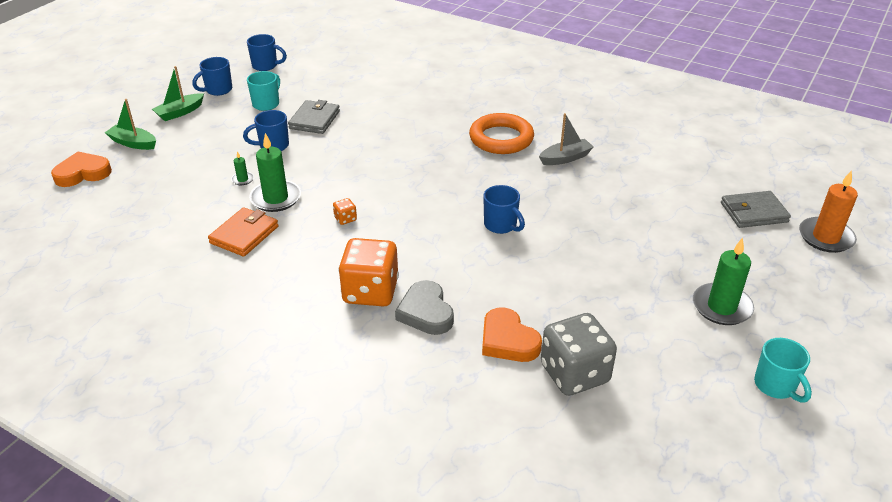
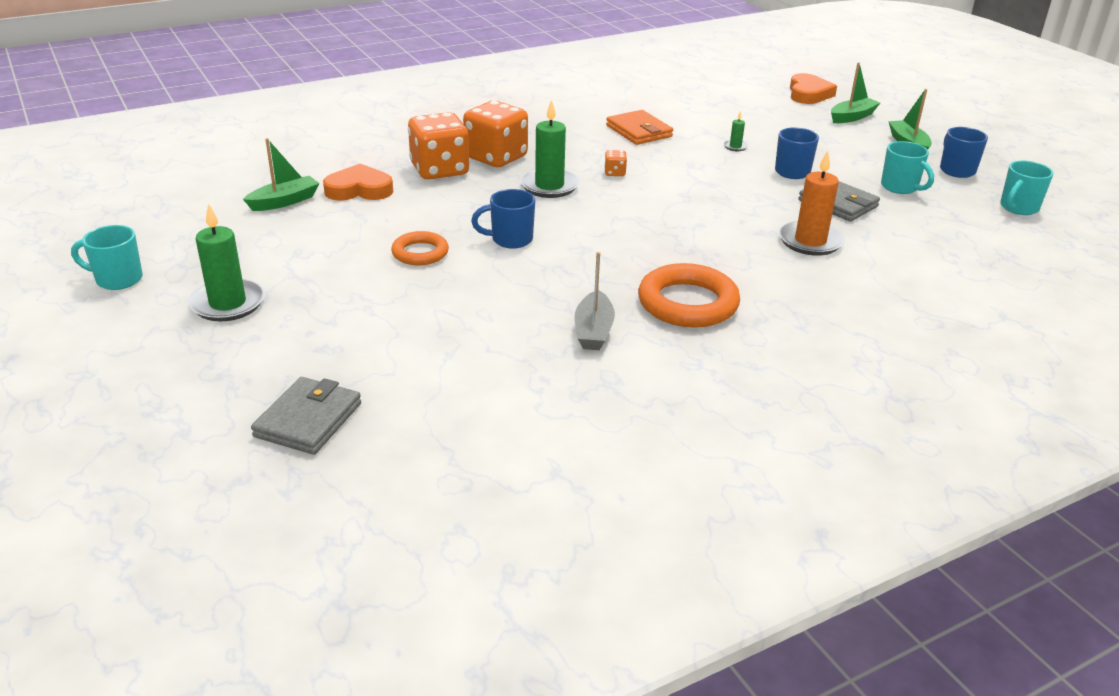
camera: 120 degrees right, 5 degrees down
(266, 66) = (1018, 208): blue mug -> turquoise mug
(276, 198) = (685, 153): green candle -> green candle (549, 186)
(426, 312) = (440, 170): grey heart -> orange dice
(563, 256) = (420, 253): none -> orange ring
(574, 374) = (284, 201): grey dice -> green boat
(825, 237) = (187, 450): orange candle -> orange candle (810, 241)

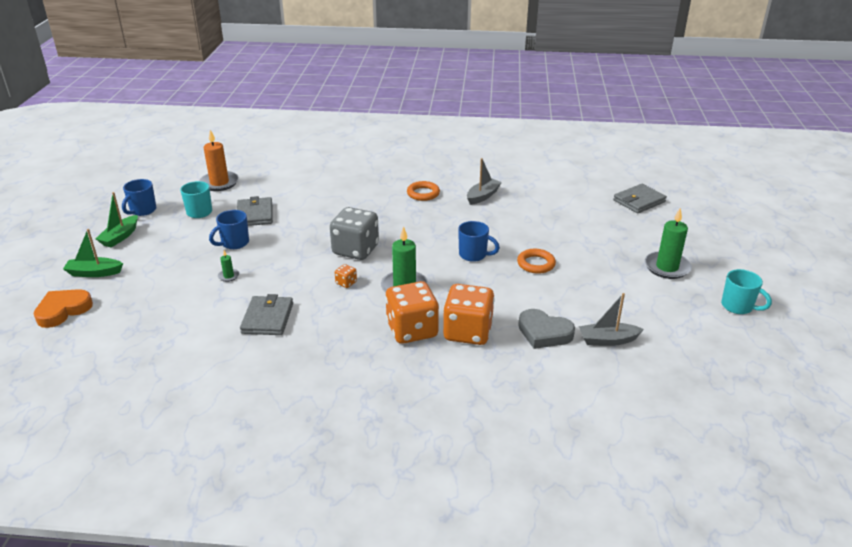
camera: 145 degrees left, 0 degrees up
(284, 201) = (607, 340): green boat -> grey boat
(359, 189) = (544, 333): orange heart -> grey heart
(639, 131) = (267, 318): orange wallet -> grey wallet
(656, 203) = (355, 250): none -> grey dice
(688, 303) = (423, 193): orange ring -> orange ring, size x0.60
(810, 241) = (313, 201): orange candle -> orange candle (219, 183)
(1018, 208) = (172, 182): turquoise mug -> none

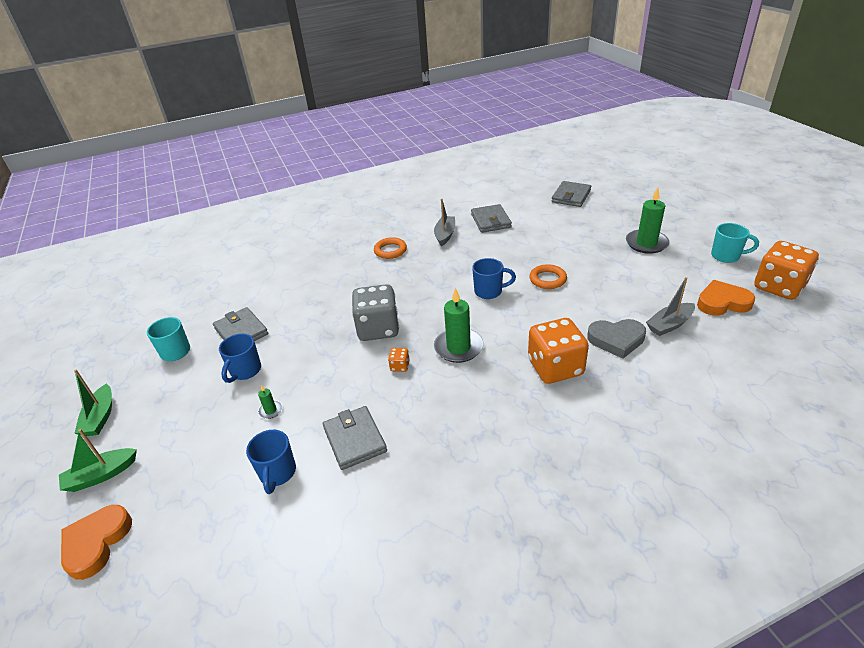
camera: 25 degrees left, 5 degrees up
(142, 211) = (104, 375): blue mug -> blue mug (277, 473)
(219, 183) = (171, 312): orange candle -> none
(412, 330) = (506, 388): orange dice -> orange dice (779, 287)
(536, 198) = (491, 221): none -> grey wallet
(682, 342) = (722, 302): none -> orange heart

